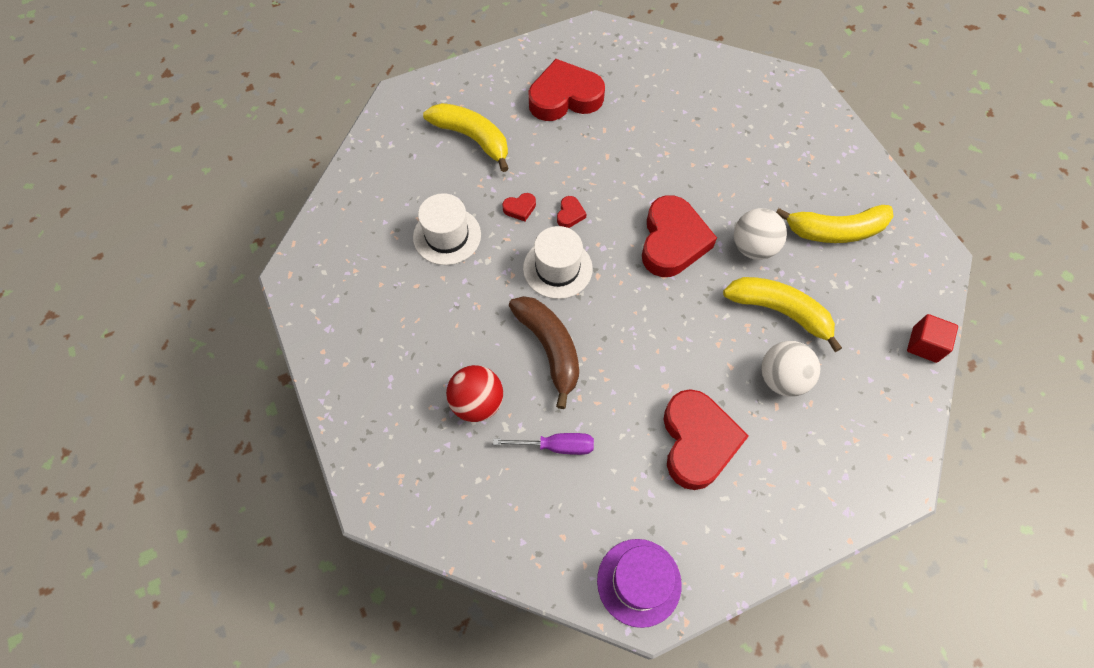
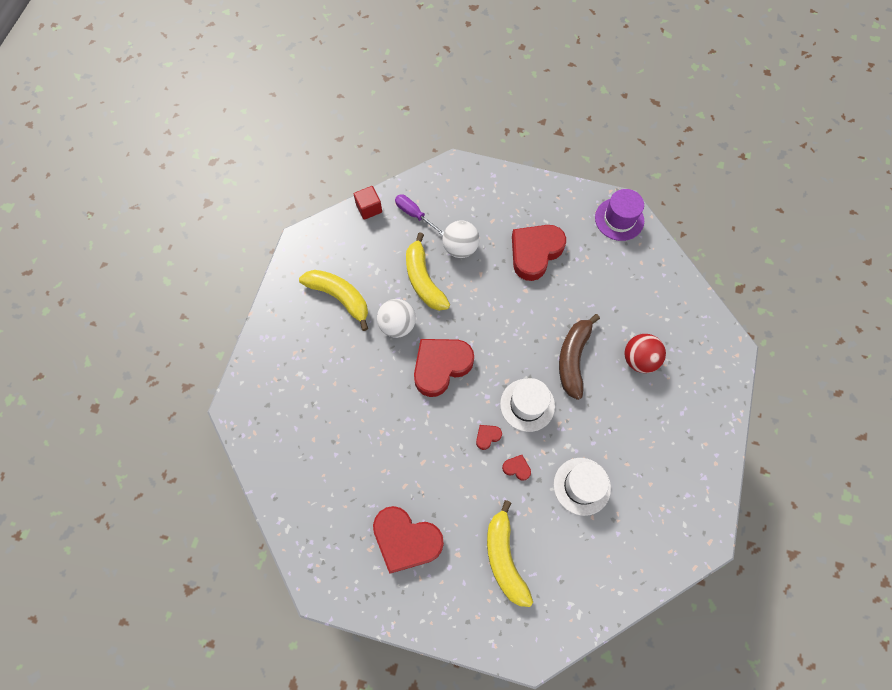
camera: 140 degrees left, 5 degrees up
(556, 446) = (611, 305): purple screwdriver -> purple screwdriver (414, 214)

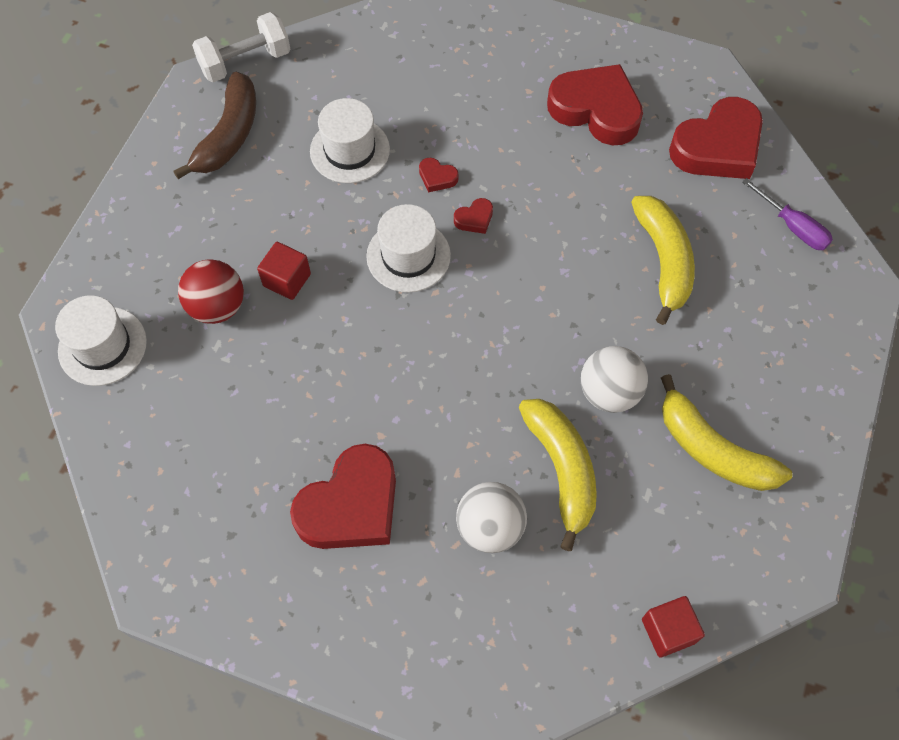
camera: 175 degrees left, 5 degrees down
(414, 214) = (576, 608): purple screwdriver -> purple screwdriver (793, 227)
(441, 366) = (538, 321): red heart -> red heart (717, 147)
(504, 558) = (468, 82): yellow banana -> yellow banana (664, 260)
(573, 359) = (323, 316): brown banana -> brown banana (229, 135)
(601, 381) = (287, 280): none -> red cube
(619, 219) = (173, 562): purple hat -> none
(679, 564) = (245, 62): none -> white dumbbell
(699, 329) = (102, 346): none -> white hat

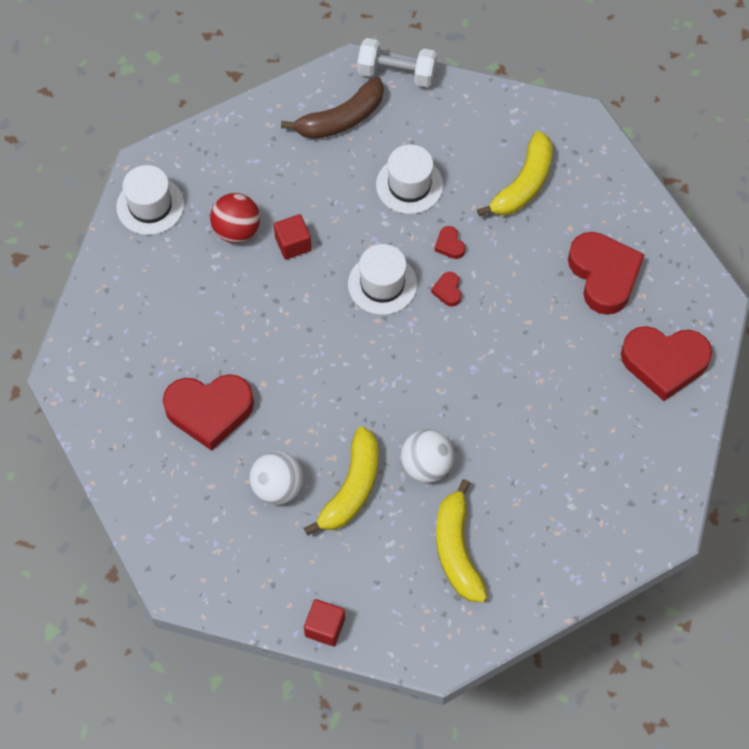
camera: 40 degrees right, 0 degrees up
(474, 219) = (448, 291): red heart -> red heart turned 75 degrees clockwise
(664, 260) = (546, 411): yellow banana -> yellow banana (524, 184)
(793, 227) = (659, 455): purple screwdriver -> none

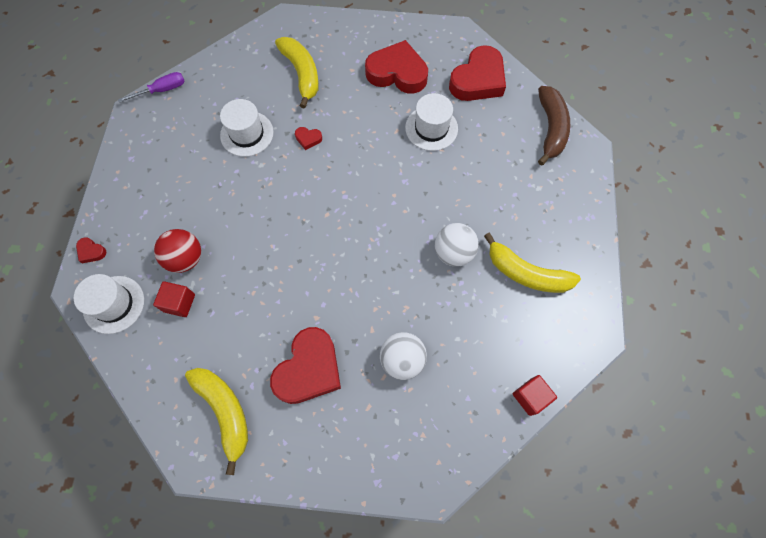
camera: 55 degrees left, 5 degrees up
(293, 244) = (227, 229): red cube -> red cube (179, 303)
(341, 119) = (164, 141): brown banana -> brown banana (550, 128)
(352, 488) = (437, 310): yellow banana -> yellow banana (225, 411)
(382, 284) = (303, 194): white hat -> white hat (431, 128)
(396, 73) = (162, 90): white dumbbell -> purple screwdriver
(448, 291) = (339, 160): red heart -> red heart (91, 251)

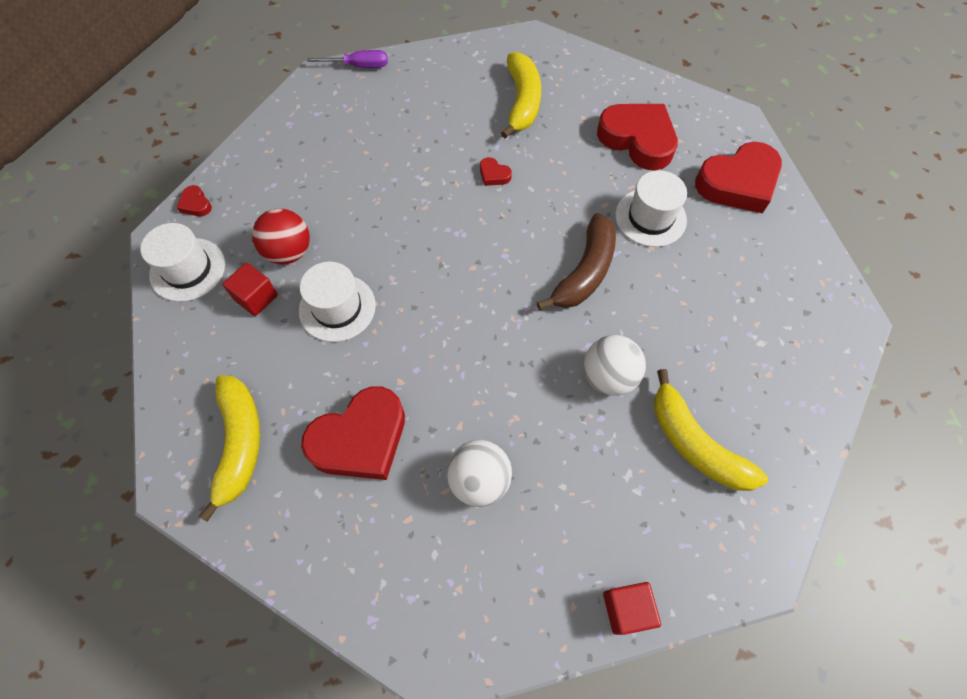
camera: 25 degrees right, 5 degrees down
(247, 134) = (426, 144): white hat -> white hat (337, 308)
(550, 128) = (811, 276): brown banana -> brown banana (585, 272)

